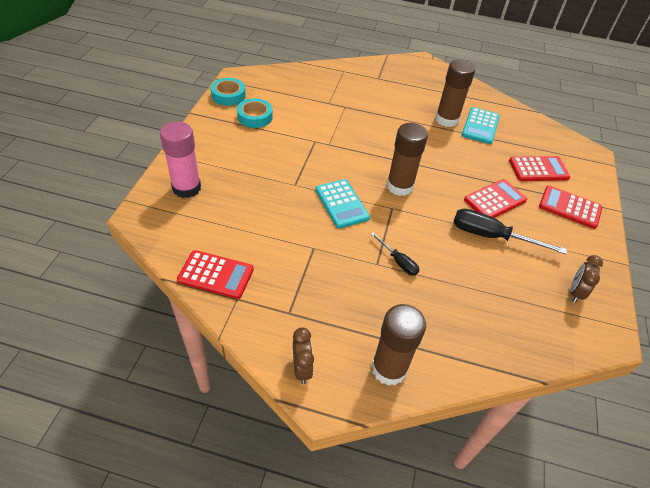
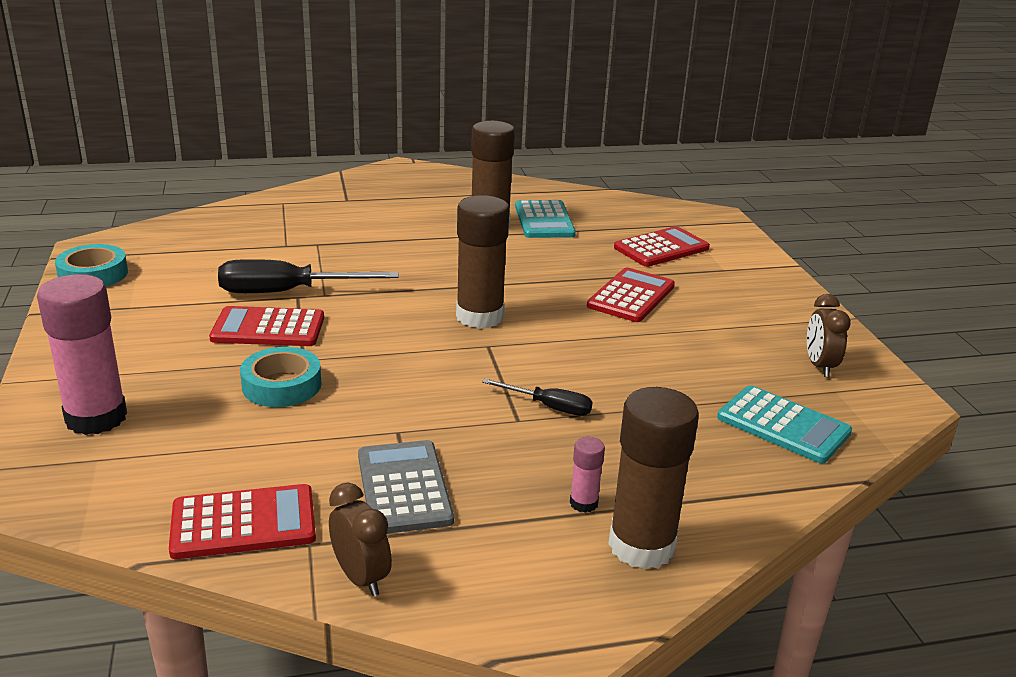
camera: 25 degrees left, 20 degrees down
(255, 117) = (165, 291): turquoise tape -> turquoise tape (281, 385)
(296, 284) = (404, 488): none -> grey calculator
(302, 368) = (500, 599): brown clock -> brown clock (361, 578)
(341, 204) = (403, 362): turquoise calculator -> turquoise calculator (783, 425)
(377, 330) = (583, 503): none -> pink glue stick
(491, 236) = (659, 337): black screwdriver -> black screwdriver (287, 292)
(570, 207) = (735, 278): red calculator -> red calculator (268, 328)

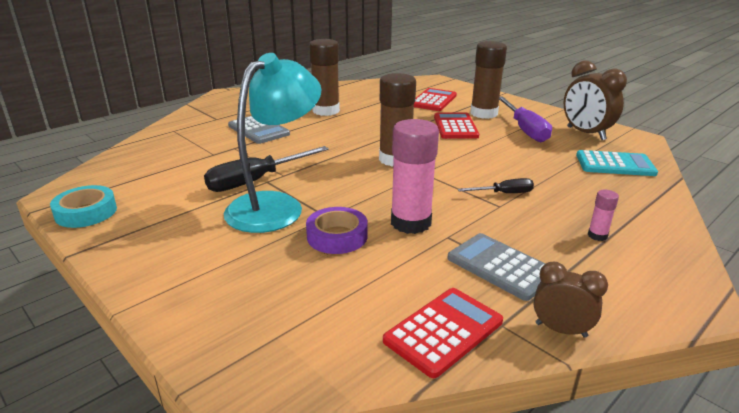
camera: 30 degrees left, 0 degrees up
(96, 418) = (234, 308): pink glue stick -> pink glue stick (410, 223)
(268, 328) = (276, 206): red calculator -> turquoise lamp
(281, 385) = (337, 236): turquoise tape -> purple tape
(373, 228) = (258, 130): none -> grey calculator
(544, 220) = (353, 102): turquoise calculator -> none
(641, 546) = (655, 245): brown glue stick -> brown glue stick (483, 113)
(729, 331) = (524, 130): none -> purple screwdriver
(819, 366) = (585, 133): brown clock -> brown clock, size x1.66

